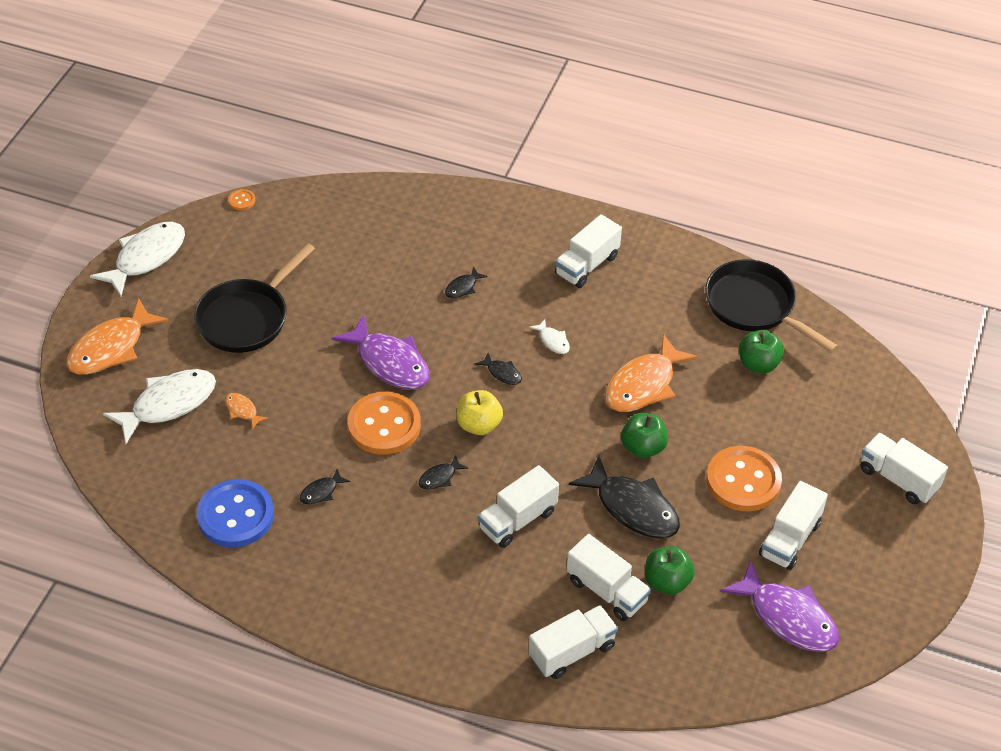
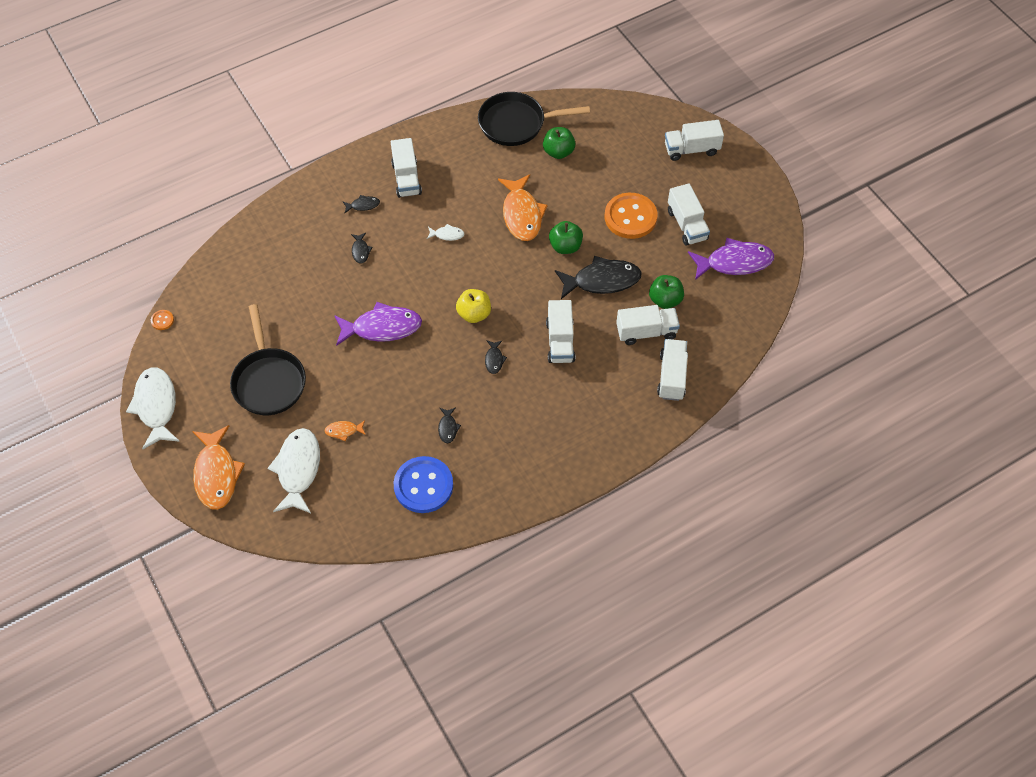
camera: 50 degrees left, 10 degrees up
(384, 425) = (428, 362): orange button -> none
(502, 373) = (446, 276): black fish -> black fish (363, 205)

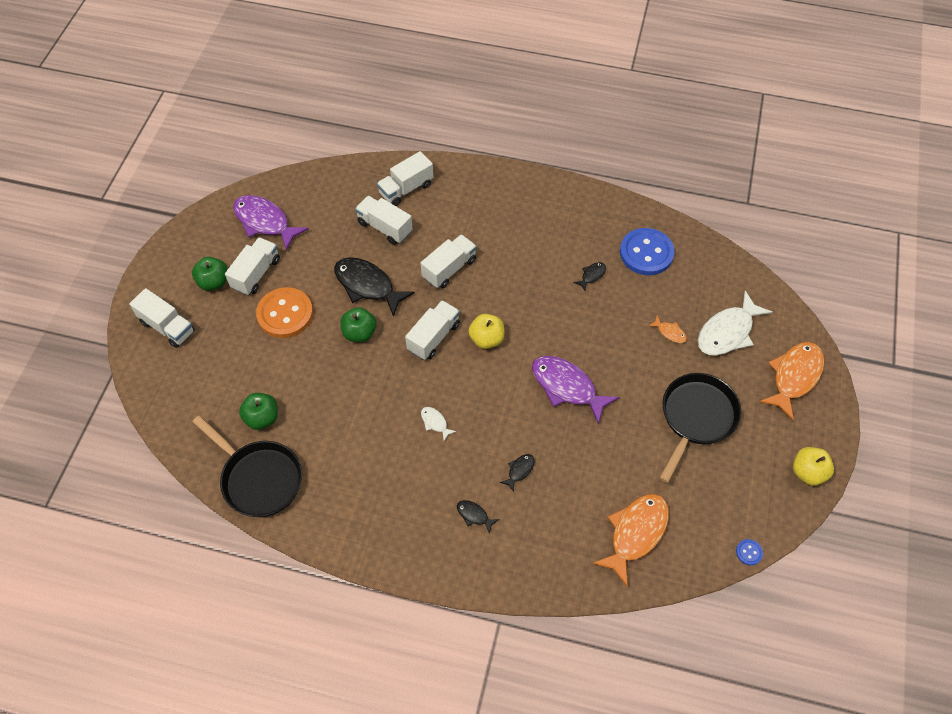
camera: 135 degrees left, 0 degrees up
(156, 406) = (808, 472): white fish -> yellow apple
(162, 320) = (749, 552): orange button -> blue button
(406, 178) = (410, 509): white truck -> white truck (433, 337)
(494, 359) = (509, 294): black fish -> none
(522, 214) = (358, 388): orange fish -> orange fish (635, 533)
(665, 300) = (344, 237): green apple -> green apple (214, 282)

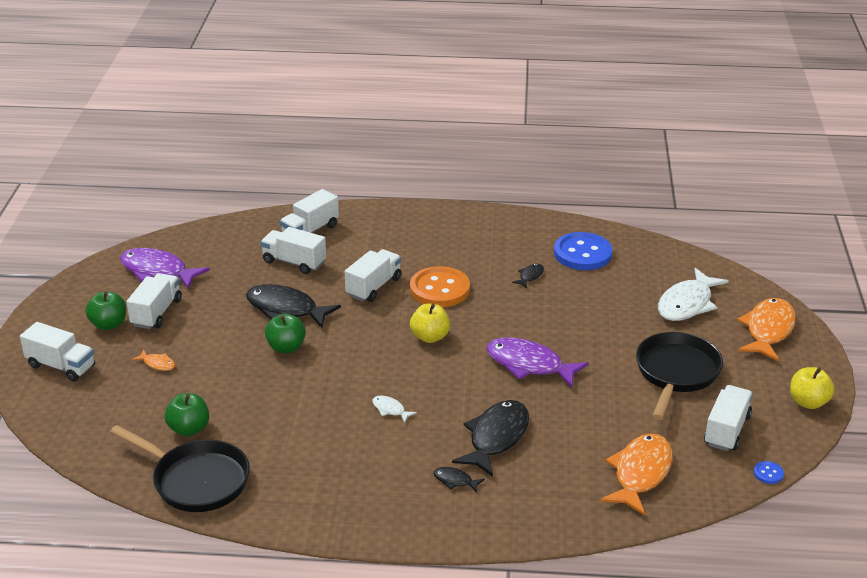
camera: 10 degrees left, 25 degrees down
(285, 314) = (197, 341): orange button -> orange button (439, 289)
(433, 337) = (370, 342): white truck -> white truck (726, 430)
(519, 471) = (496, 438): black fish -> black fish, size x2.22
(669, 332) = (626, 311): orange fish -> orange fish (157, 364)

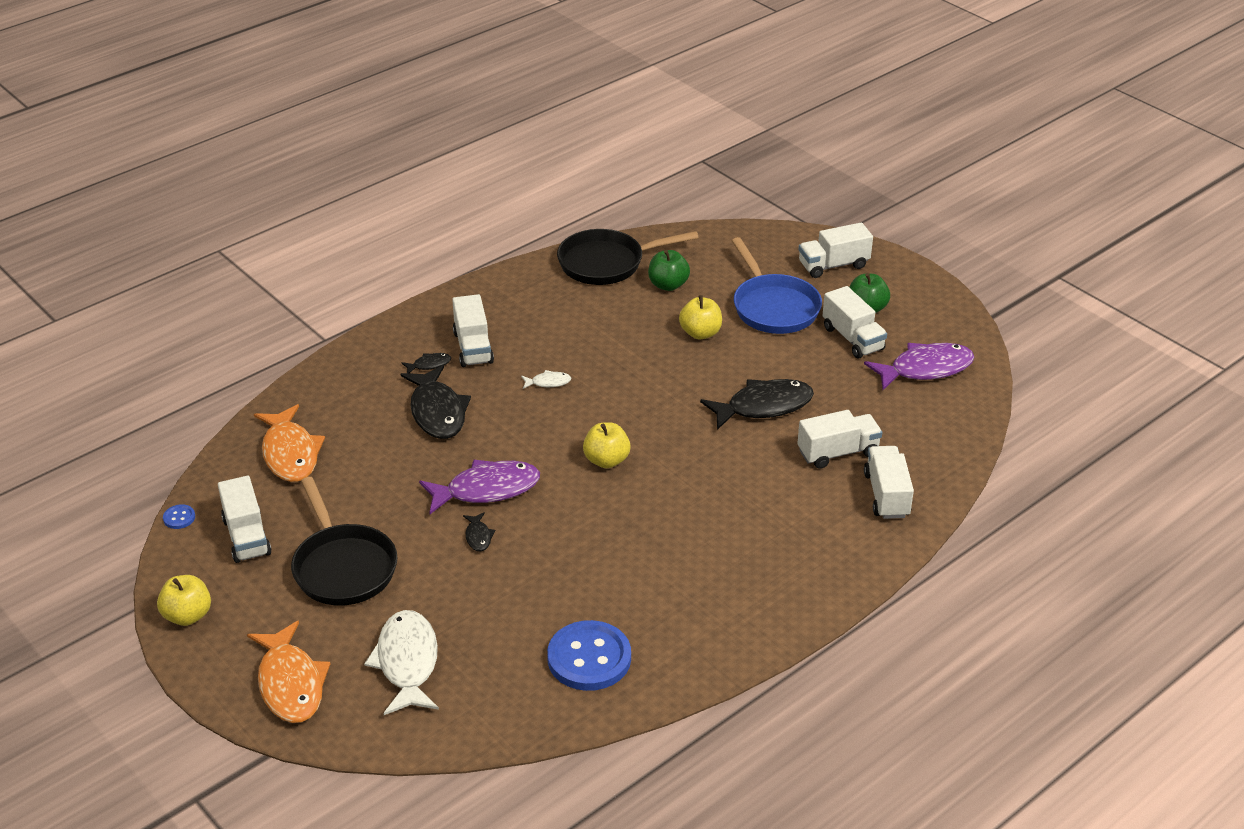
camera: 135 degrees right, 5 degrees up
(157, 364) = (773, 307): orange fish -> blue pan
(235, 378) = (700, 333): none -> yellow apple
(286, 347) = (705, 377): green apple -> none
(374, 287) = (729, 476): white truck -> white truck (473, 347)
(439, 289) = (668, 513): orange button -> none
(530, 276) = (605, 588): black fish -> black fish (478, 536)

